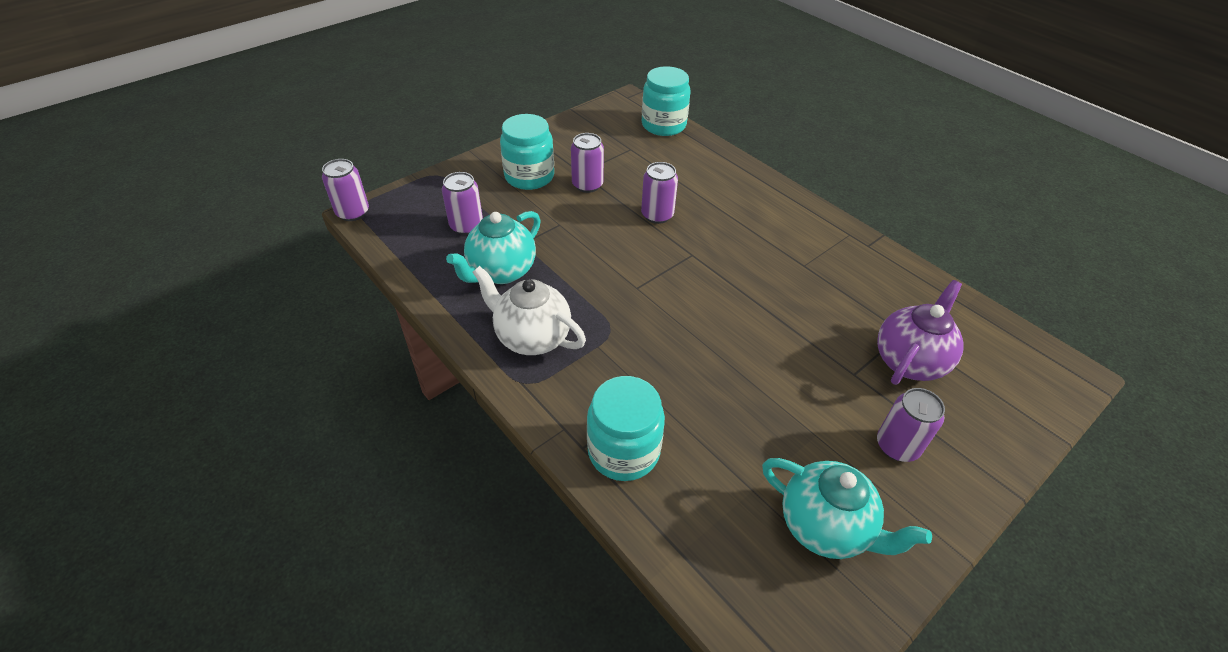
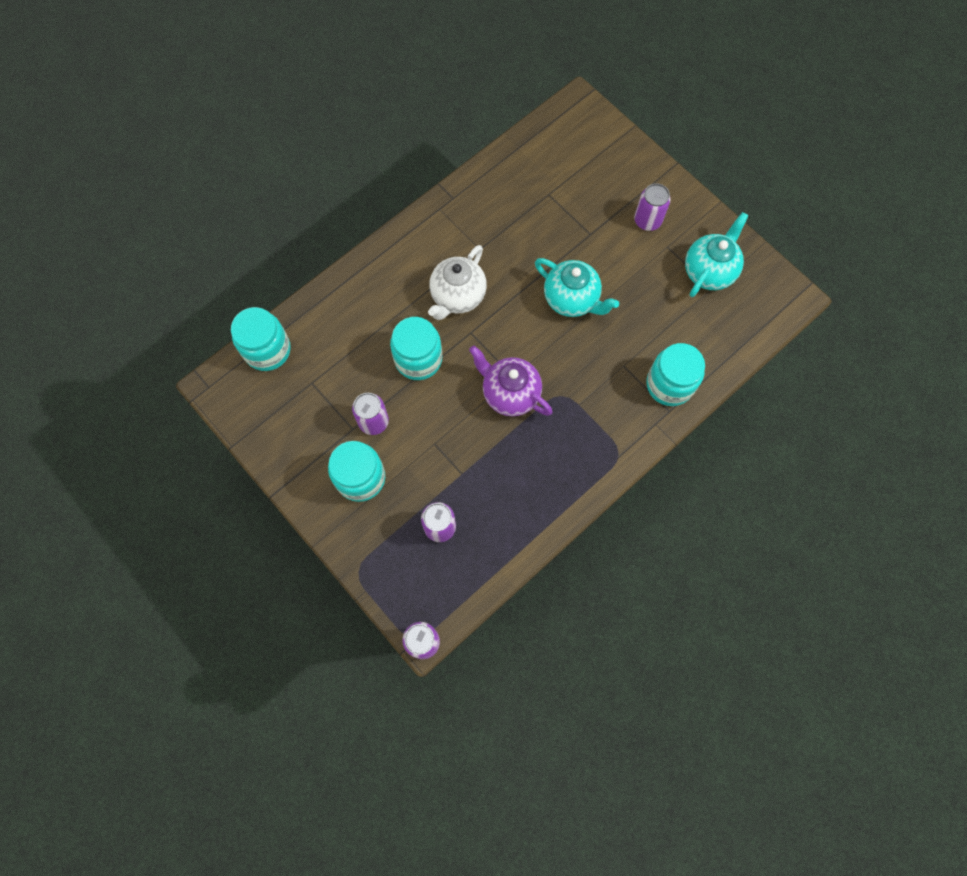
camera: 90 degrees left, 25 degrees up
(501, 272) = (500, 487): turquoise teapot -> turquoise teapot (571, 299)
(532, 337) = (574, 453): white teapot -> white teapot (457, 296)
(657, 215) = (418, 359): purple can -> turquoise jar
(909, 361) = (575, 197): purple teapot -> purple teapot (510, 393)

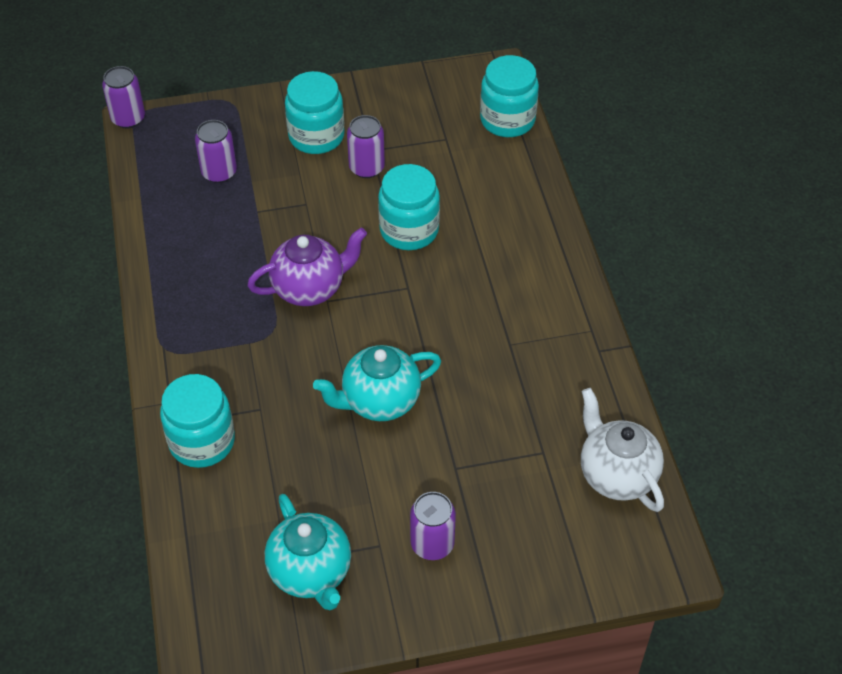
camera: 120 degrees right, 20 degrees down
(457, 296) = (460, 296): white teapot -> white teapot (616, 475)

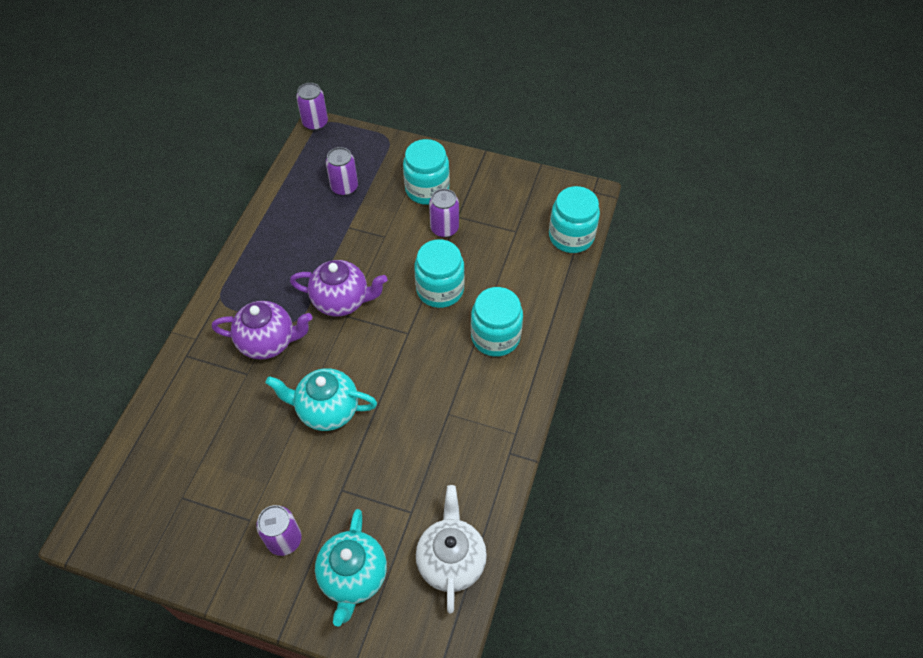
camera: 30 degrees right, 5 degrees up
(202, 441) = (194, 378): turquoise jar -> turquoise jar (495, 337)
(259, 366) = (268, 342): none -> purple teapot
(311, 573) = (191, 514): turquoise teapot -> turquoise teapot (353, 577)

